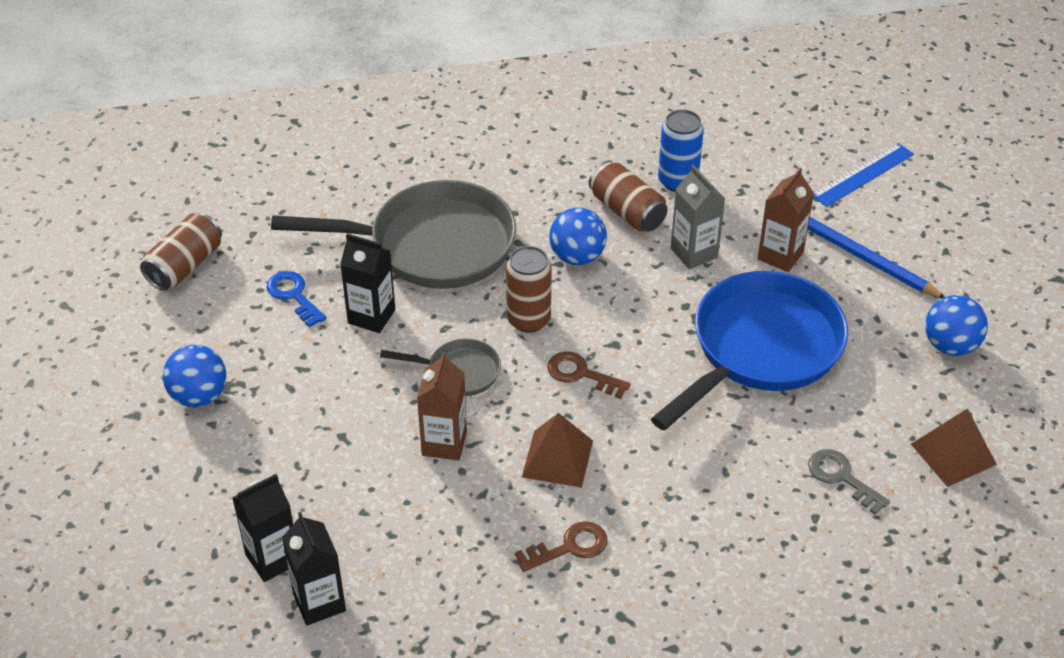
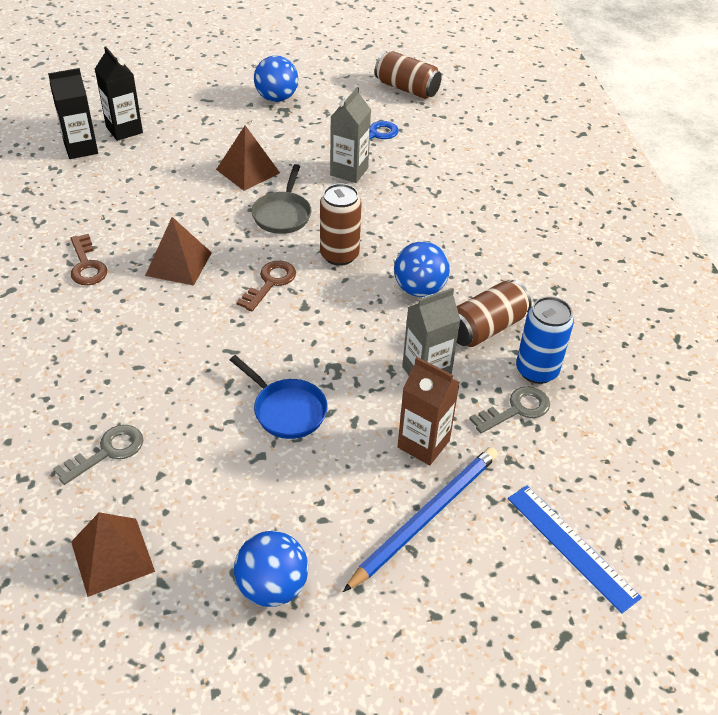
camera: 90 degrees right, 0 degrees up
(371, 316) = (349, 171): black carton -> grey carton
(371, 411) = (248, 171): none -> brown pyramid
(432, 245) = (432, 204): grey pan -> none
(444, 443) = (208, 205): brown carton -> none
(728, 196) = (516, 410): none -> grey key
(761, 349) = (286, 410): blue pan -> blue pan, size x0.47

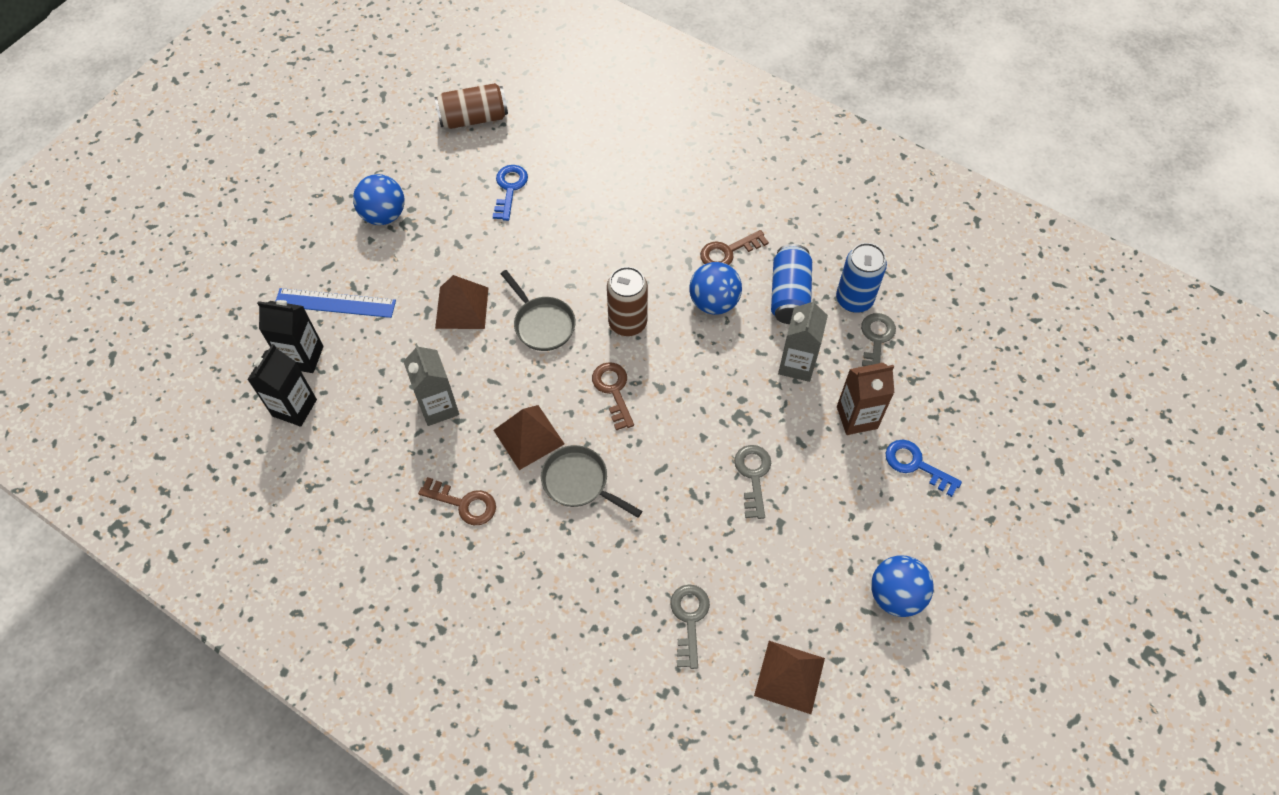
camera: 45 degrees left, 15 degrees up
(168, 312) = (579, 482): none -> grey pan
(286, 410) = (753, 476): blue pan -> grey key
(349, 171) = (537, 240): grey carton -> grey carton (438, 407)
(426, 517) = (916, 465): blue pencil -> blue key
(476, 269) = (728, 252): none -> brown key
(486, 328) = (789, 295): brown can -> blue can
(571, 546) = (1003, 404): blue ruler -> blue ruler (335, 303)

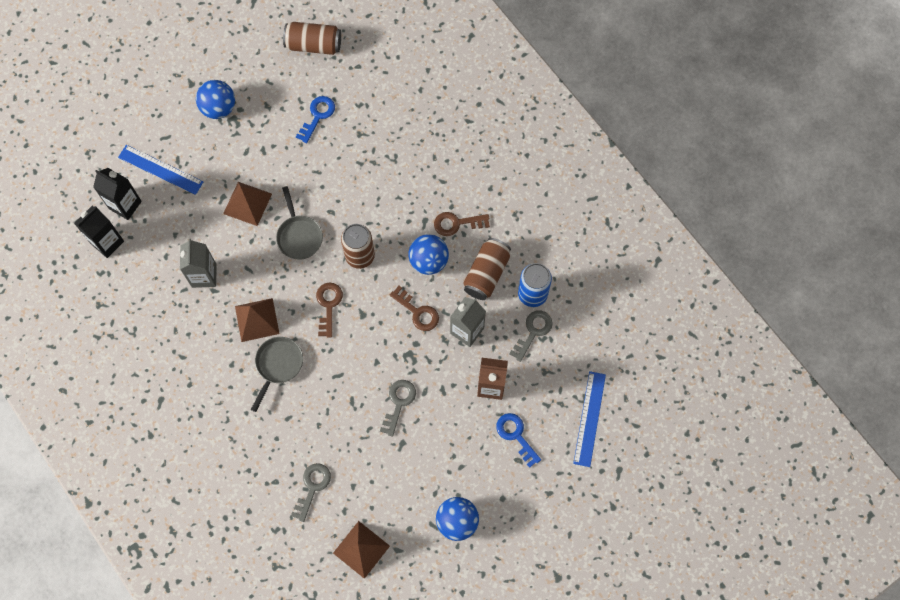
camera: 20 degrees right, 10 degrees up
(464, 503) = (195, 353): brown key -> brown key (417, 312)
(579, 482) = (278, 365): grey pan -> grey pan turned 60 degrees clockwise
(789, 295) = (486, 274): blue can -> brown can
(992, 415) = (589, 418): none -> blue ruler

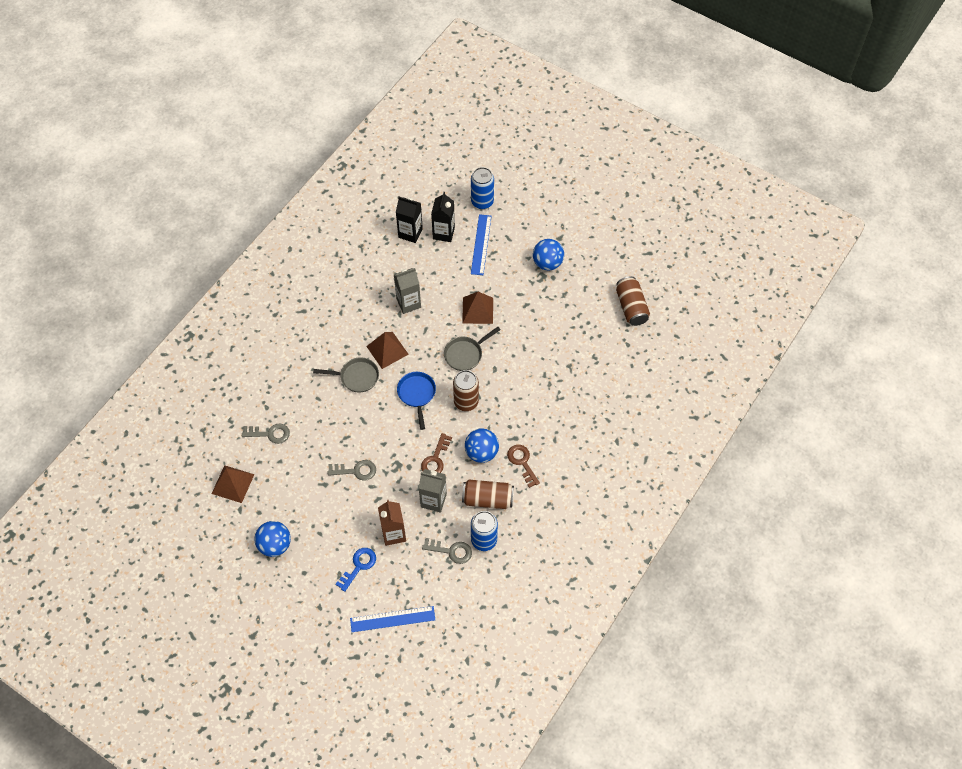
camera: 70 degrees right, 10 degrees down
(101, 148) = (482, 202): none -> blue can
(317, 116) = (571, 331): blue key -> none
(328, 305) = (417, 394): brown key -> blue pan

